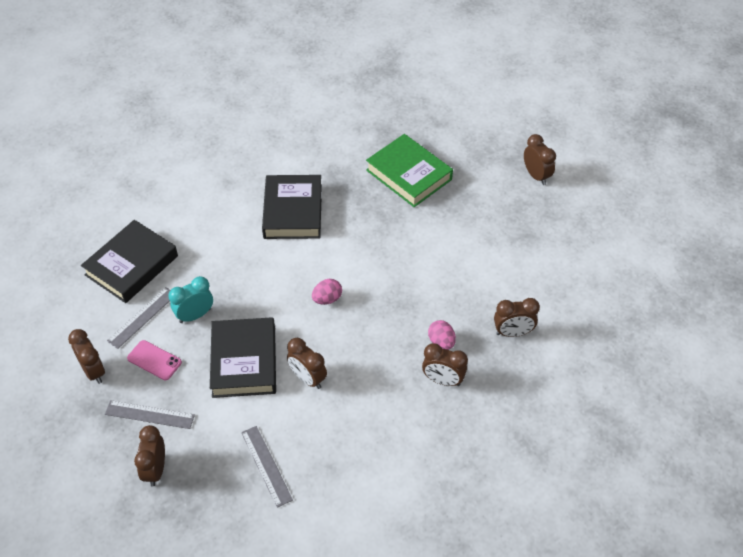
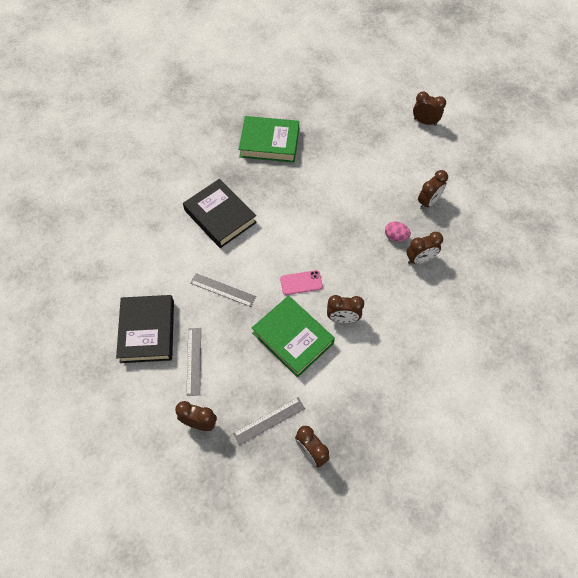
camera: 40 degrees left, 10 degrees up
(154, 360) = (233, 383): pink phone -> pink phone (301, 282)
(195, 315) = (228, 332): turquoise clock -> none
(244, 361) = (293, 338): black book -> green book
(266, 465) = (375, 392): grey ruler -> grey ruler (223, 290)
(327, 299) = (302, 259): pink egg -> none
(536, 176) = (345, 94): brown clock -> brown clock (425, 122)

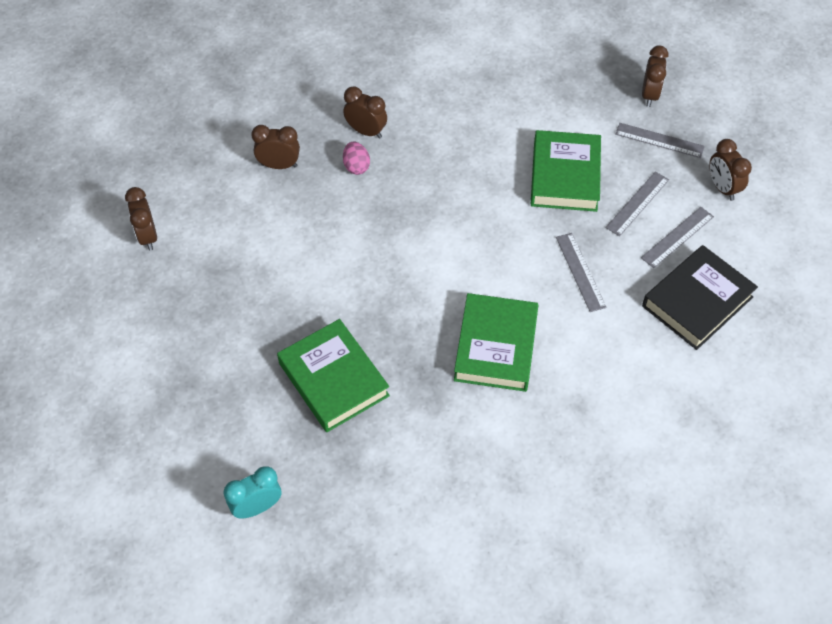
camera: 130 degrees left, 5 degrees down
(220, 216) = (496, 346): black book -> green book
(236, 83) = (257, 507): none -> turquoise clock
(236, 361) = (637, 203): none -> grey ruler
(301, 282) = (498, 210): pink phone -> none
(343, 318) = (500, 151): brown clock -> none

